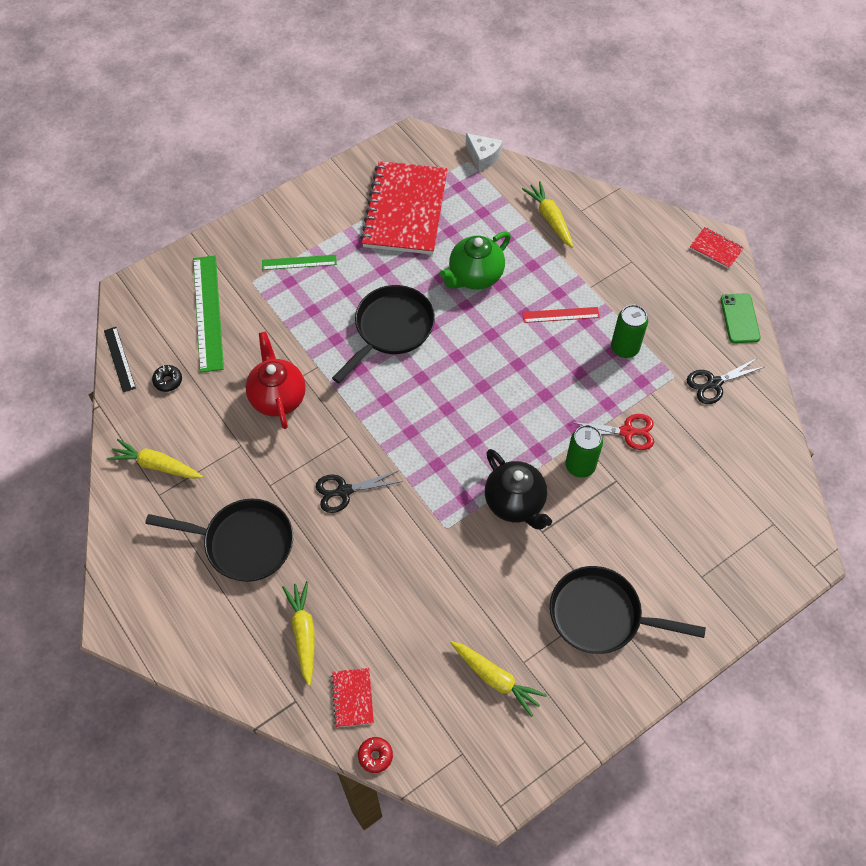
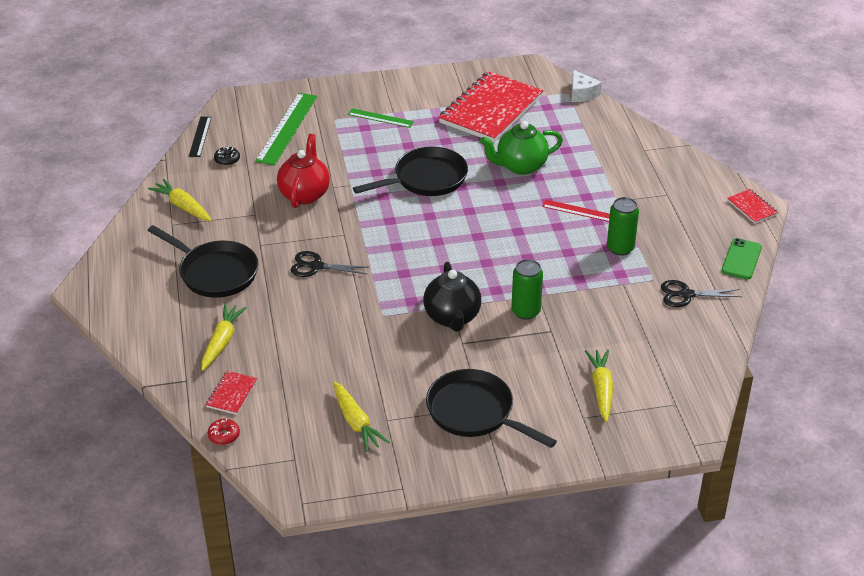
camera: 25 degrees right, 20 degrees down
(550, 218) = (613, 147): yellow carrot -> yellow carrot (601, 389)
(627, 432) = (583, 302): red scissors -> none

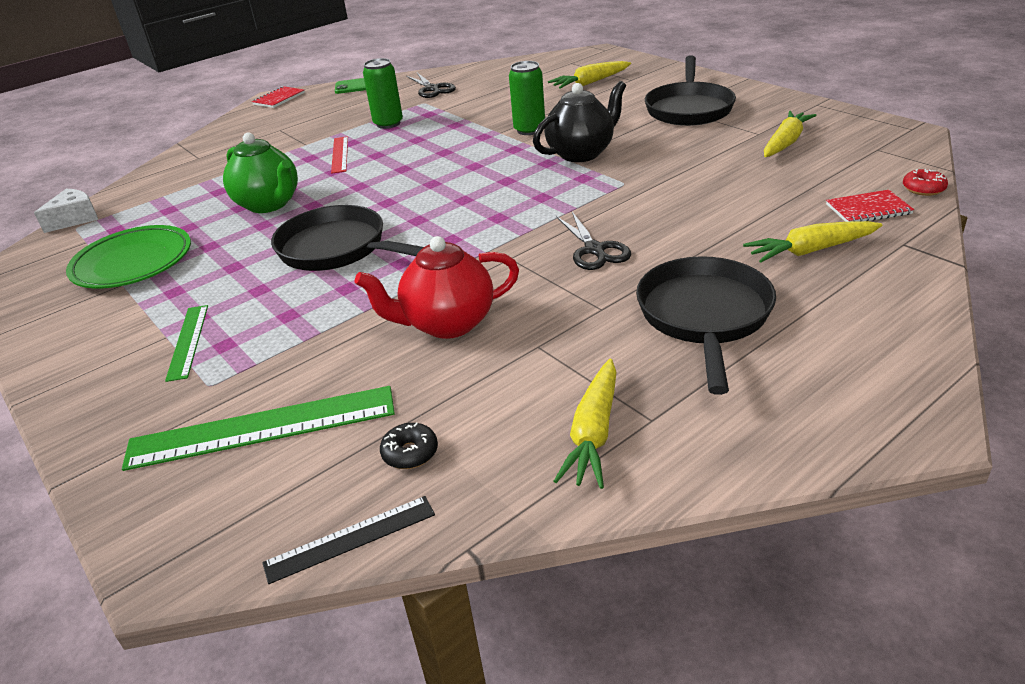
camera: 115 degrees left, 5 degrees down
(491, 109) = (133, 263): red notebook -> green plate

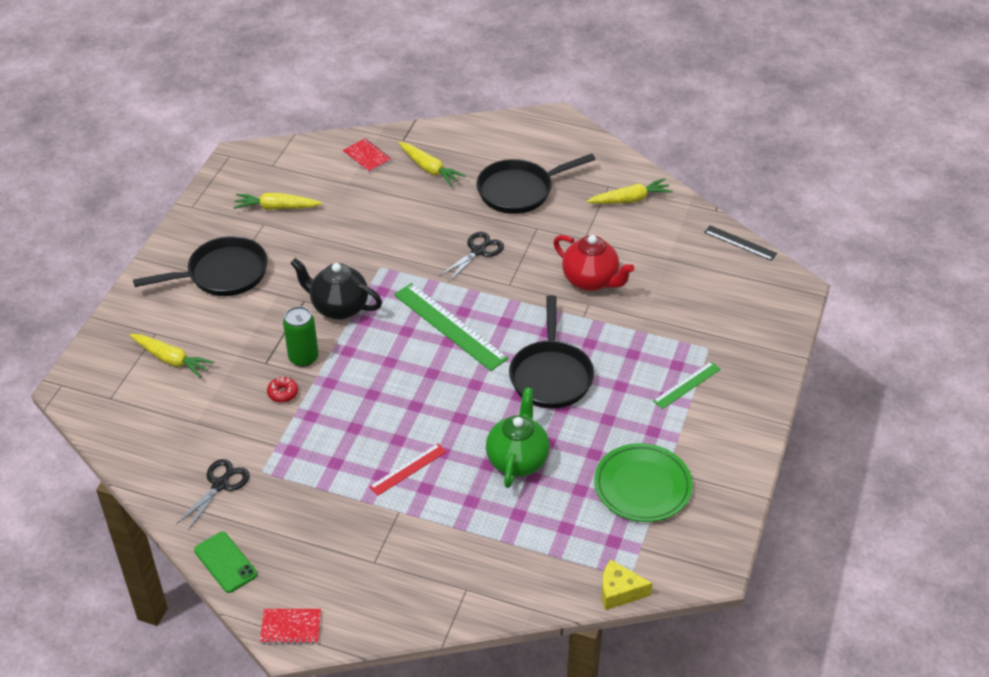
camera: 125 degrees left, 10 degrees up
(75, 219) = (619, 592): white cheese -> yellow cheese
(262, 428) = (714, 307): green ruler -> green ruler (450, 326)
(388, 124) = (326, 471): green can -> none
(410, 453) = (686, 248): black donut -> none
(923, 189) = (328, 140): red donut -> red donut (283, 393)

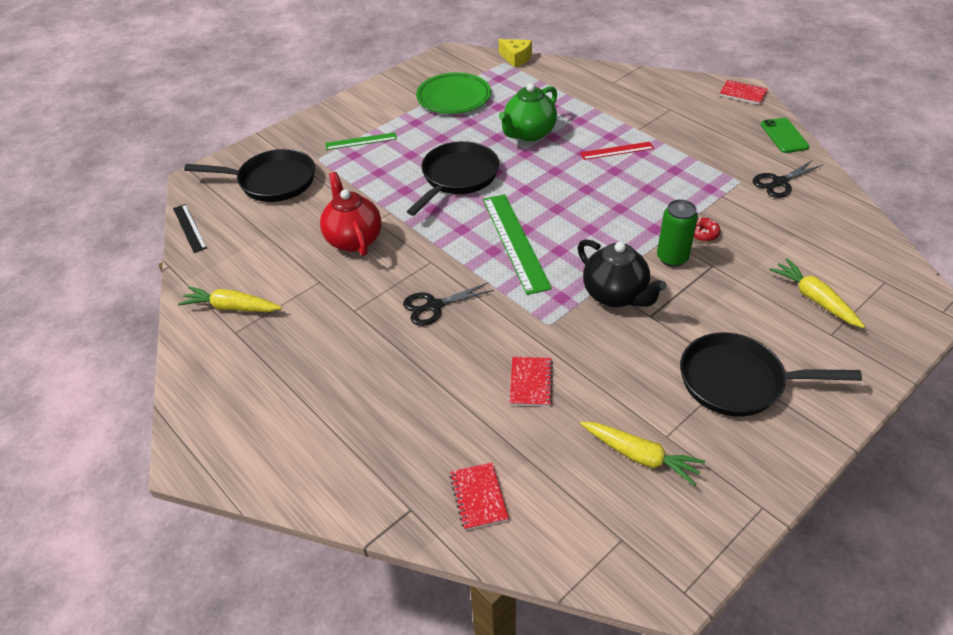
camera: 150 degrees left, 0 degrees up
(371, 225) = (531, 382): none -> red notebook
(429, 169) = (410, 439): yellow carrot -> none
(519, 191) = (331, 363): black pan -> black pan (272, 181)

